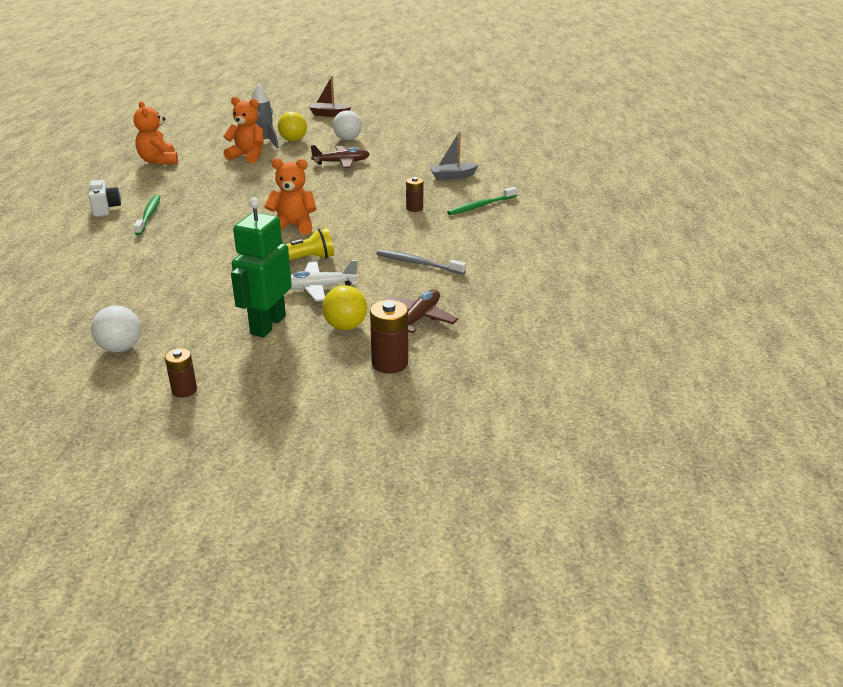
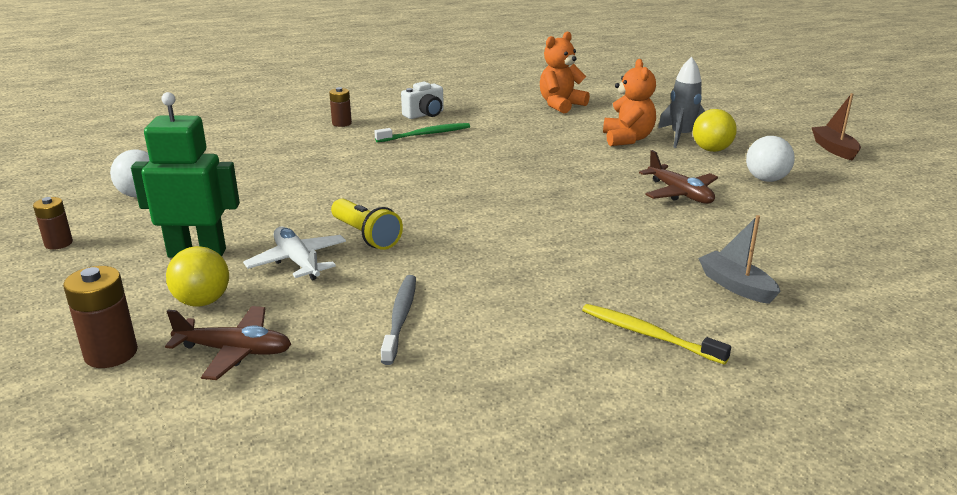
camera: 70 degrees right, 5 degrees down
(293, 226) = (454, 209): orange teddy bear -> none
(414, 208) = (582, 277): brown battery -> brown battery (341, 123)
(480, 206) = (648, 334): green toothbrush -> yellow toothbrush

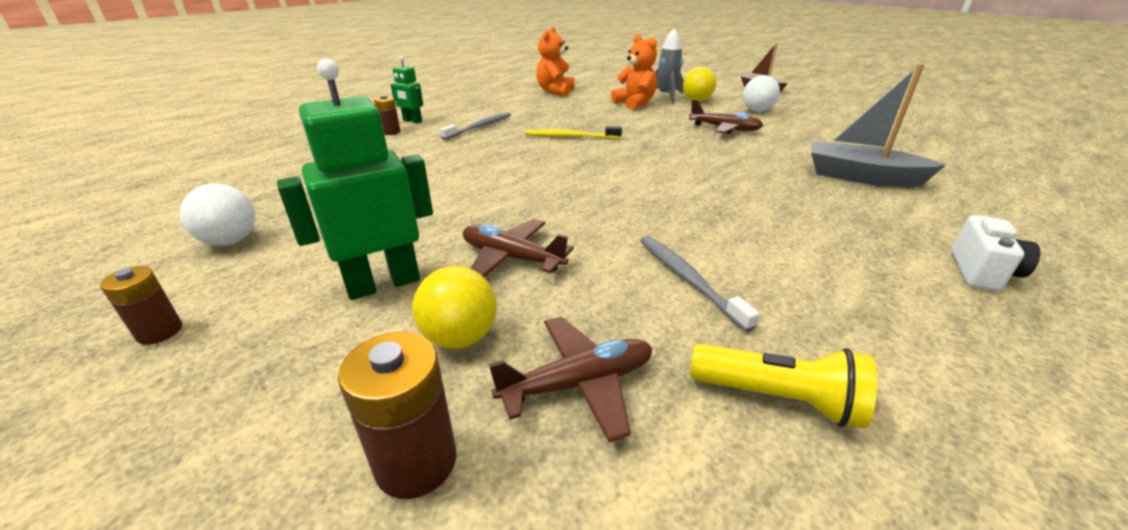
camera: 30 degrees left, 5 degrees up
(297, 261) = (511, 258): white plane -> brown plane
(366, 236) = (545, 215): yellow flashlight -> yellow flashlight (778, 398)
(373, 115) = (412, 121): none -> green robot
(425, 114) = (458, 114): white camera -> white camera (982, 272)
(425, 134) = (480, 127): green toothbrush -> grey toothbrush
(648, 334) = (878, 227): yellow toothbrush -> yellow toothbrush (570, 137)
(736, 286) = (861, 177): grey boat -> grey boat, size x1.59

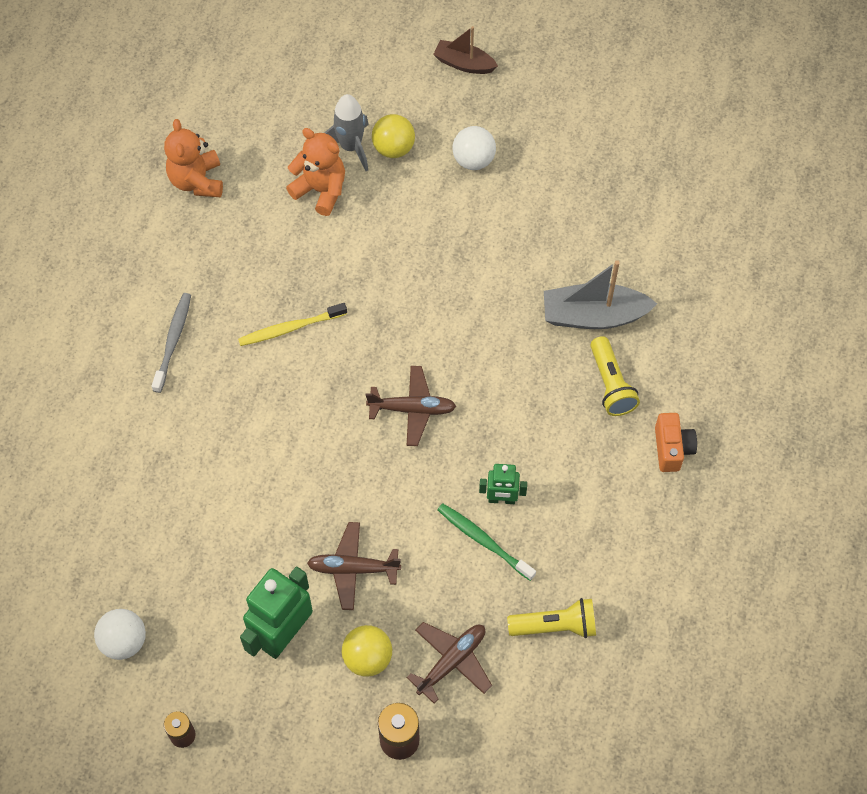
camera: 25 degrees left, 30 degrees up
(390, 132) = (80, 397): brown battery -> none
(412, 121) = (80, 356): green robot -> green robot (501, 499)
(688, 279) = (483, 540): grey toothbrush -> green toothbrush
(724, 129) = (448, 238): brown plane -> brown plane (412, 409)
(883, 213) = (610, 384): none -> yellow flashlight
(982, 272) = (672, 449): white camera -> orange camera

